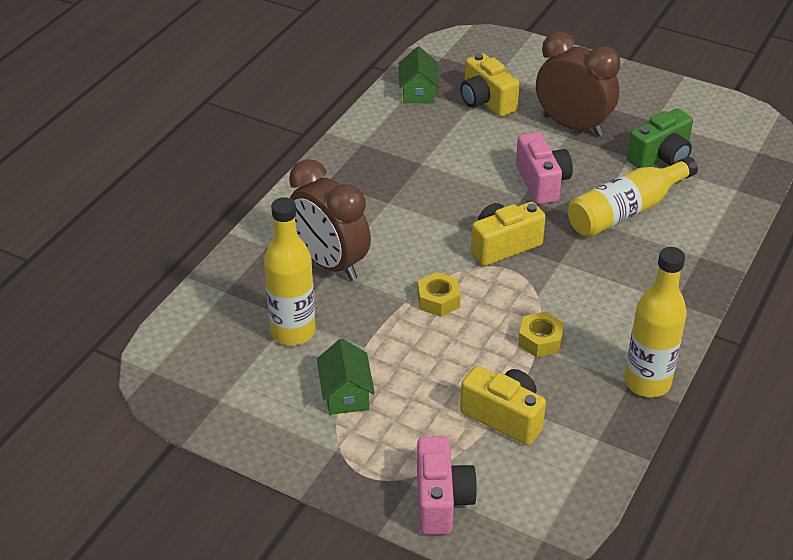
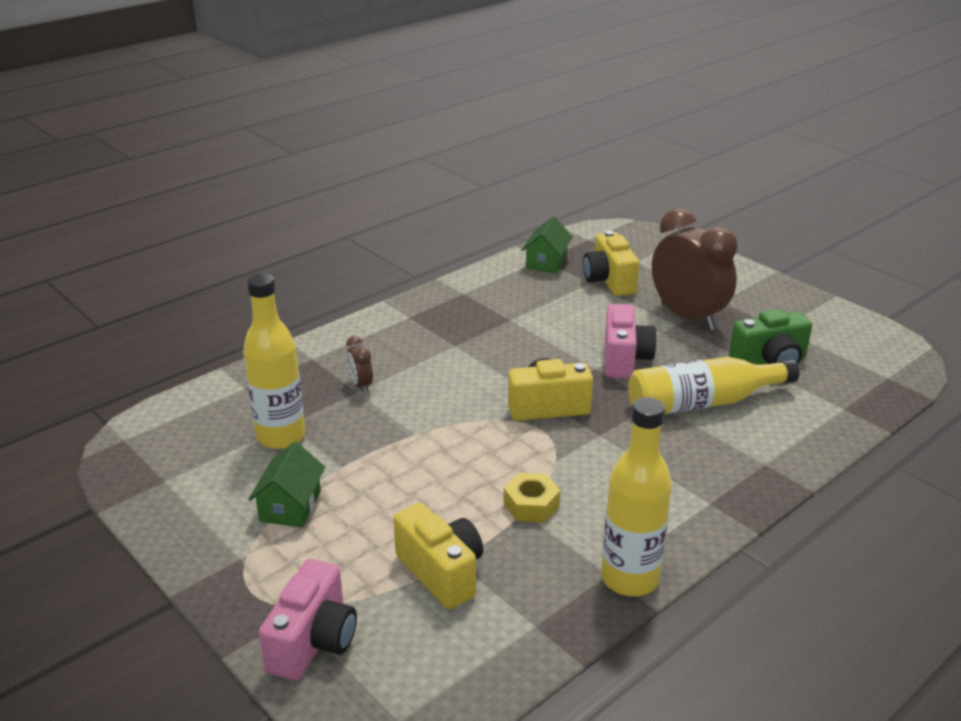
camera: 20 degrees right, 10 degrees down
(330, 264) = (360, 385): brown clock -> brown clock, size x0.42
(438, 300) = (446, 441): yellow nut -> none

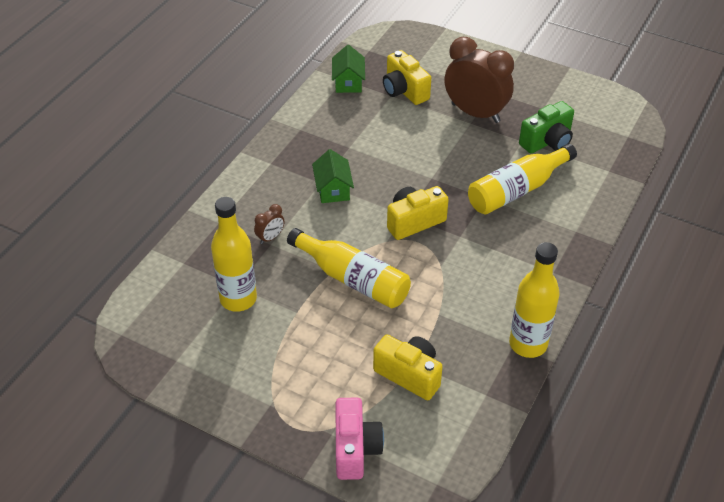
camera: 20 degrees left, 15 degrees up
(290, 506) = (280, 354): green house -> green house (333, 189)
(360, 385) = (270, 238): brown clock -> brown clock turned 90 degrees counterclockwise
(433, 448) = (353, 279): none -> yellow bottle
(531, 505) = (441, 306): yellow nut -> none
(624, 359) = (448, 164): pink camera -> none

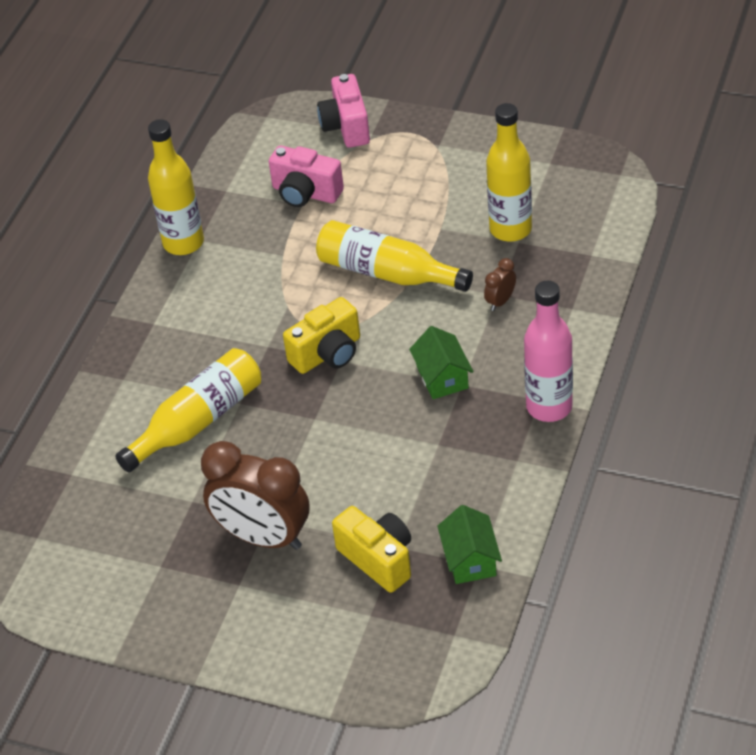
camera: 175 degrees right, 0 degrees up
(266, 157) = (549, 407): none -> pink bottle
(409, 375) = (305, 193): yellow camera -> pink camera
(547, 141) = (155, 506): green camera -> none

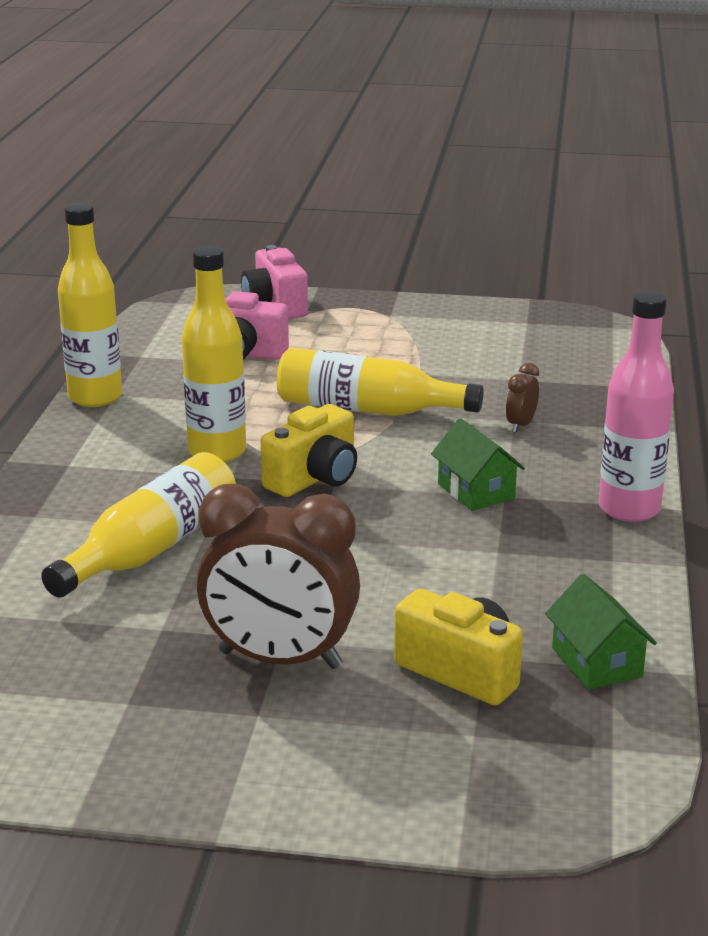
camera: 15 degrees left, 20 degrees down
(510, 229) = (505, 370): yellow bottle -> yellow bottle (217, 452)

